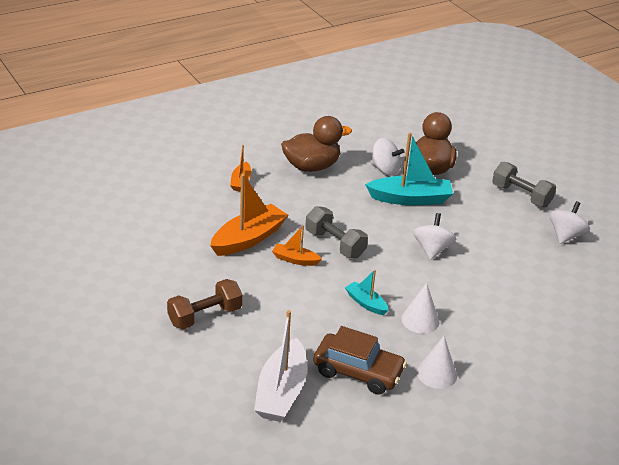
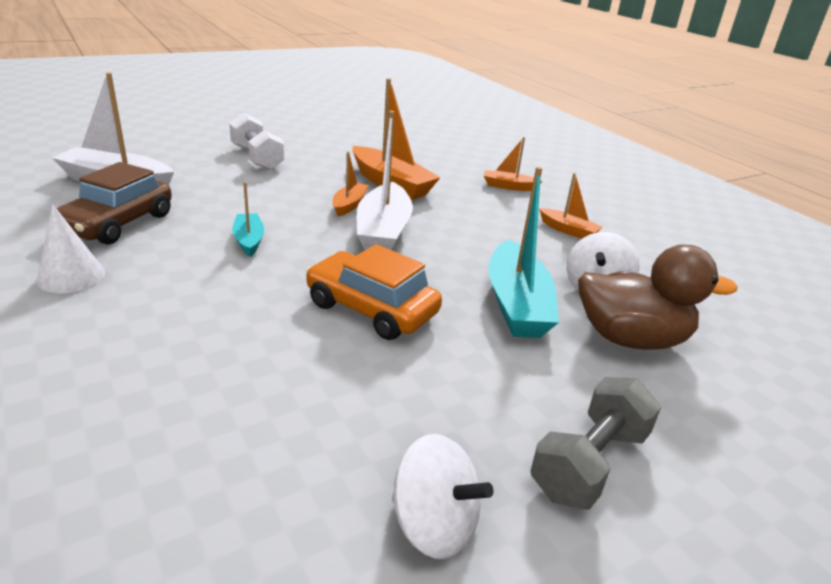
camera: 90 degrees right, 5 degrees down
(205, 316) = (257, 158): brown dumbbell -> white dumbbell
(311, 166) = (568, 230): brown duck -> orange boat
(335, 244) = (383, 231): grey dumbbell -> white boat
(366, 303) = (249, 240): turquoise boat -> turquoise boat turned 60 degrees counterclockwise
(420, 320) = (195, 277): white cone -> none
(432, 249) = (371, 309): white spinning top -> orange car

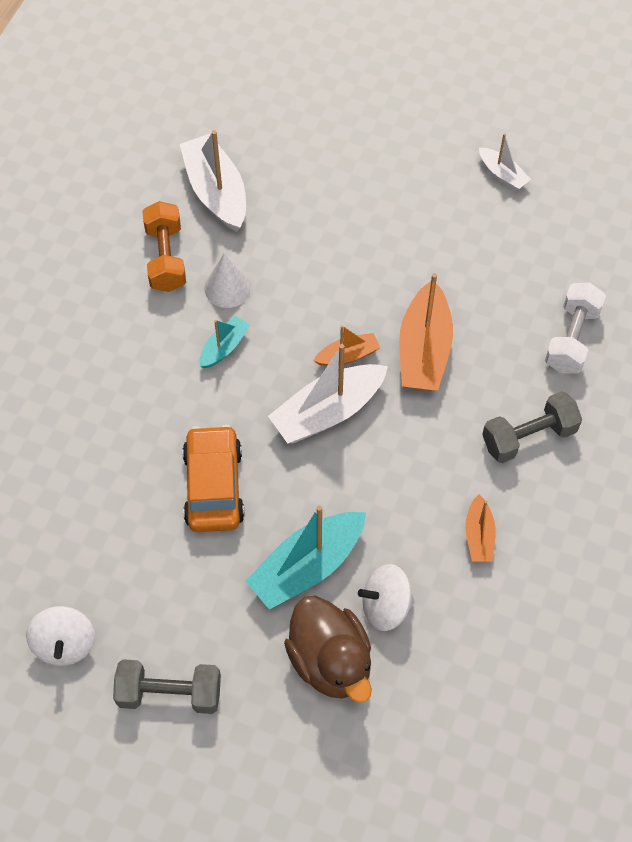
camera: 55 degrees right, 30 degrees up
(71, 276) = (90, 306): white cone -> white cone (228, 287)
(117, 223) = (166, 258): brown car -> orange dumbbell
(257, 158) = (361, 221): white dumbbell -> white dumbbell (571, 338)
(313, 120) = (502, 174): none -> white boat
(508, 186) = (528, 437): orange boat -> grey dumbbell

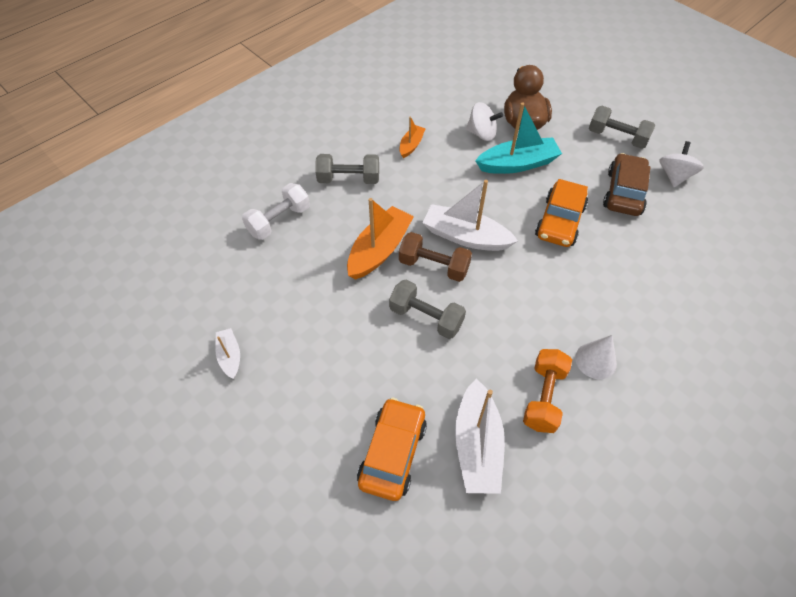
camera: 155 degrees left, 5 degrees down
(136, 577) = (624, 192): none -> brown car
(224, 347) = (521, 305): turquoise boat -> none
(228, 287) = (500, 350): white cone -> white cone (595, 360)
(292, 157) = (392, 453): none -> orange car
(325, 291) = (426, 317): none -> grey dumbbell
(328, 412) = (465, 236): white boat -> white boat turned 150 degrees counterclockwise
(347, 356) = (434, 266): orange boat -> brown dumbbell

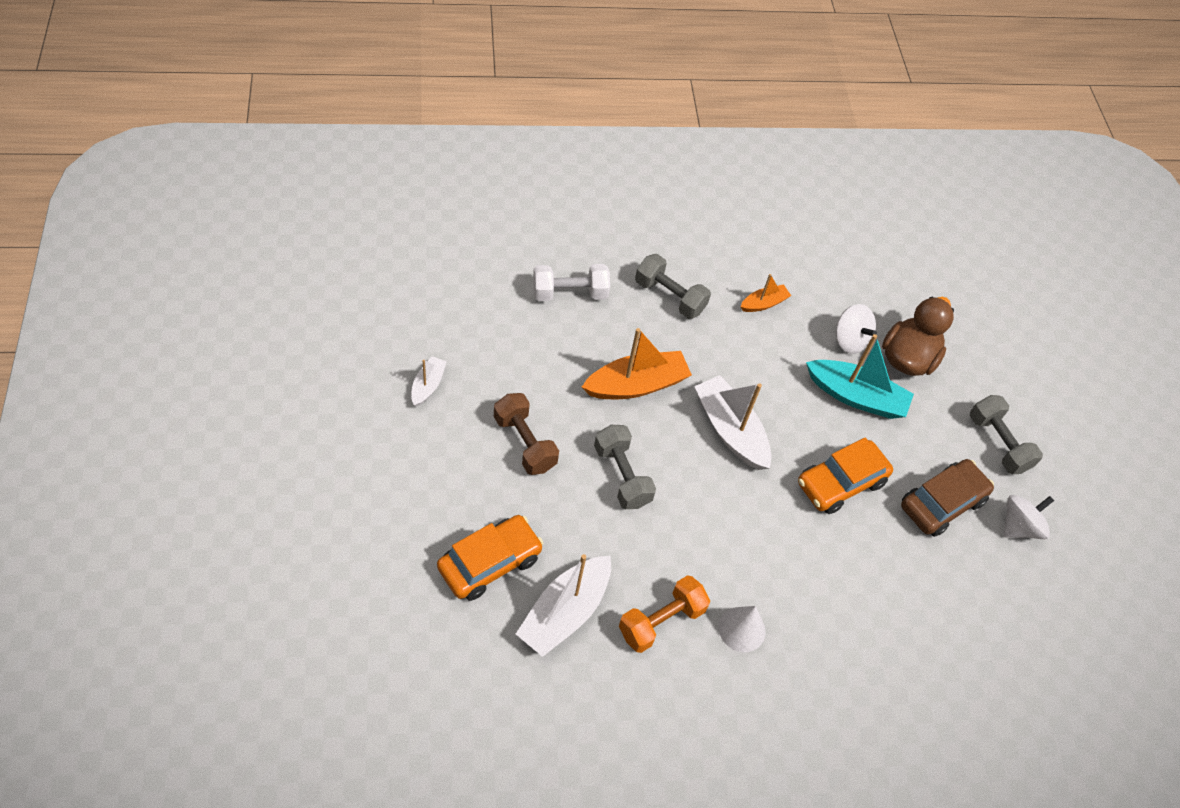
camera: 30 degrees right, 0 degrees up
(434, 266) = (673, 435): brown dumbbell -> brown dumbbell (525, 443)

